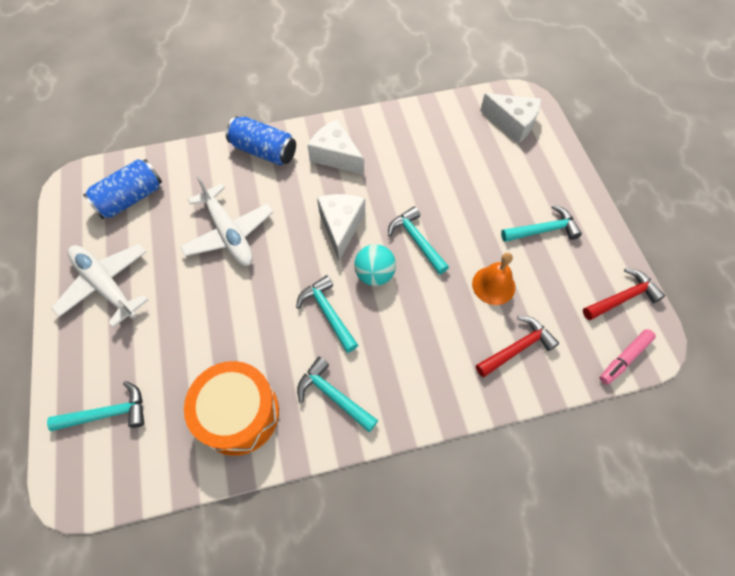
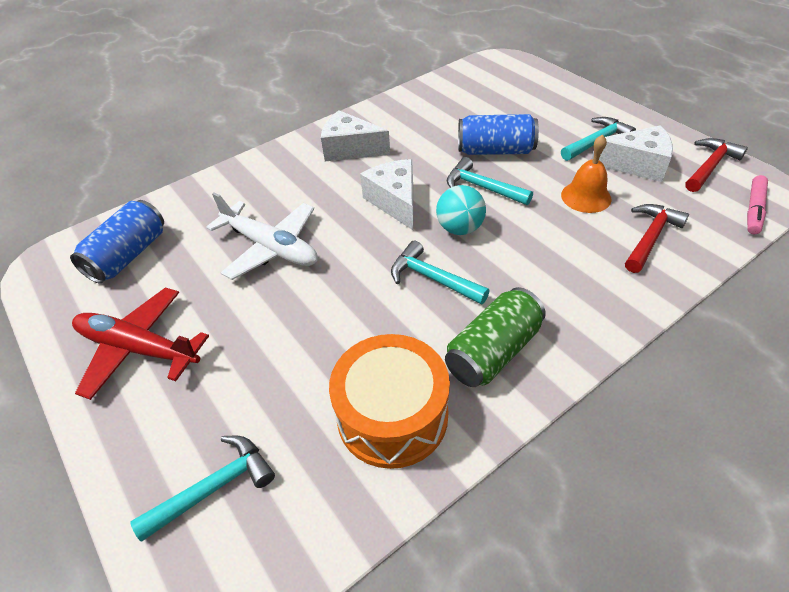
camera: 20 degrees left, 15 degrees down
(106, 285) = (138, 349): white plane -> red plane
(264, 151) = (268, 168): blue can -> blue can (495, 150)
(333, 395) = (493, 352): turquoise hammer -> green can
(512, 124) = (506, 78): white cheese -> white cheese (636, 165)

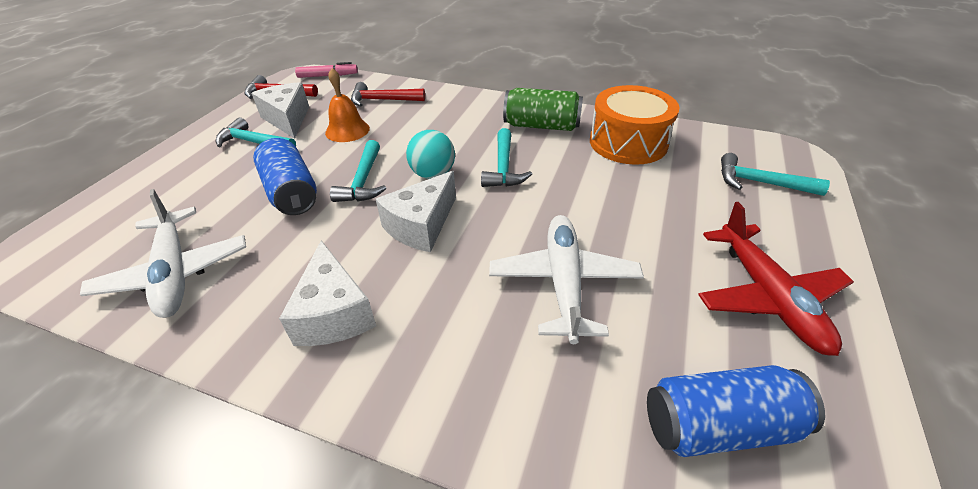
camera: 125 degrees left, 5 degrees down
(441, 102) = (175, 272): none -> white plane

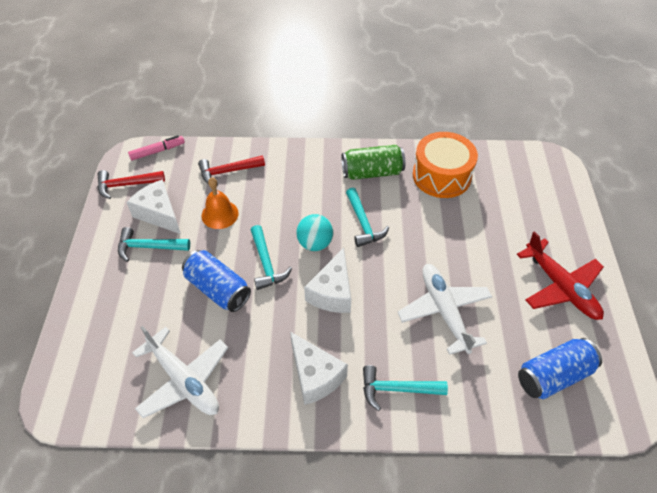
camera: 20 degrees left, 10 degrees up
(759, 183) = (538, 194): turquoise hammer -> turquoise hammer (396, 389)

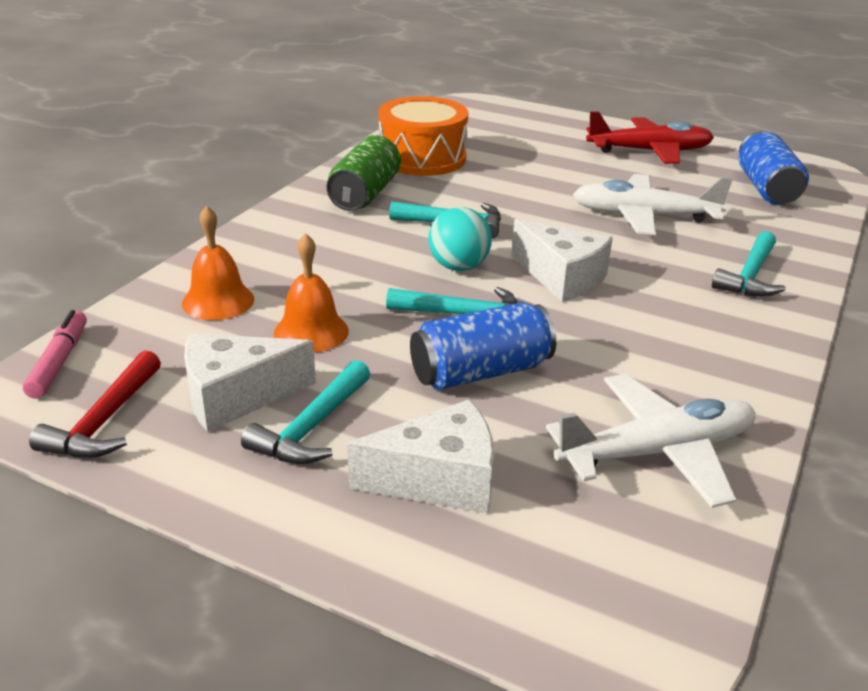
camera: 65 degrees left, 20 degrees down
(227, 172) = (218, 301): red hammer -> orange bell
(315, 376) = (703, 327): white cheese -> white cheese (439, 480)

